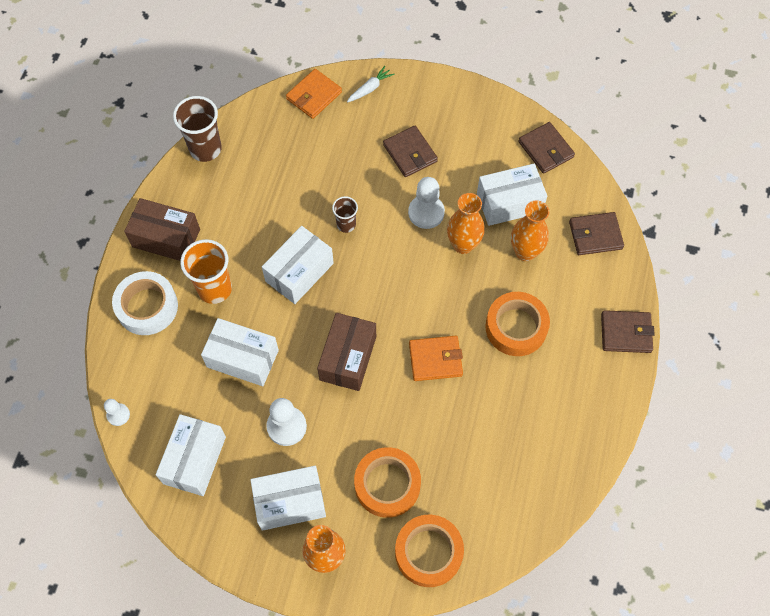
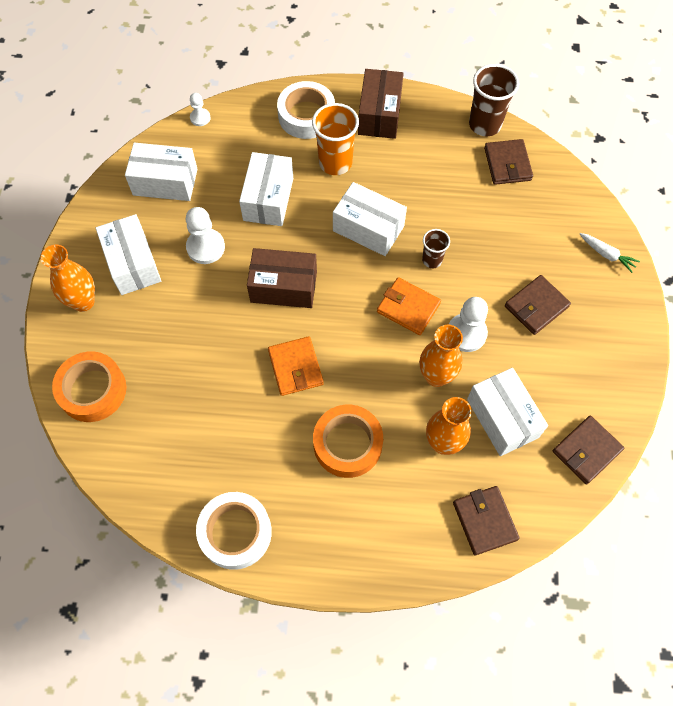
camera: 80 degrees right, 0 degrees up
(314, 96) = (578, 204): orange wallet -> orange wallet (408, 308)
(387, 484) = (157, 343): orange tape -> none
(585, 432) = (235, 532): none -> white tape
(626, 333) = (363, 568): brown wallet -> brown wallet (507, 164)

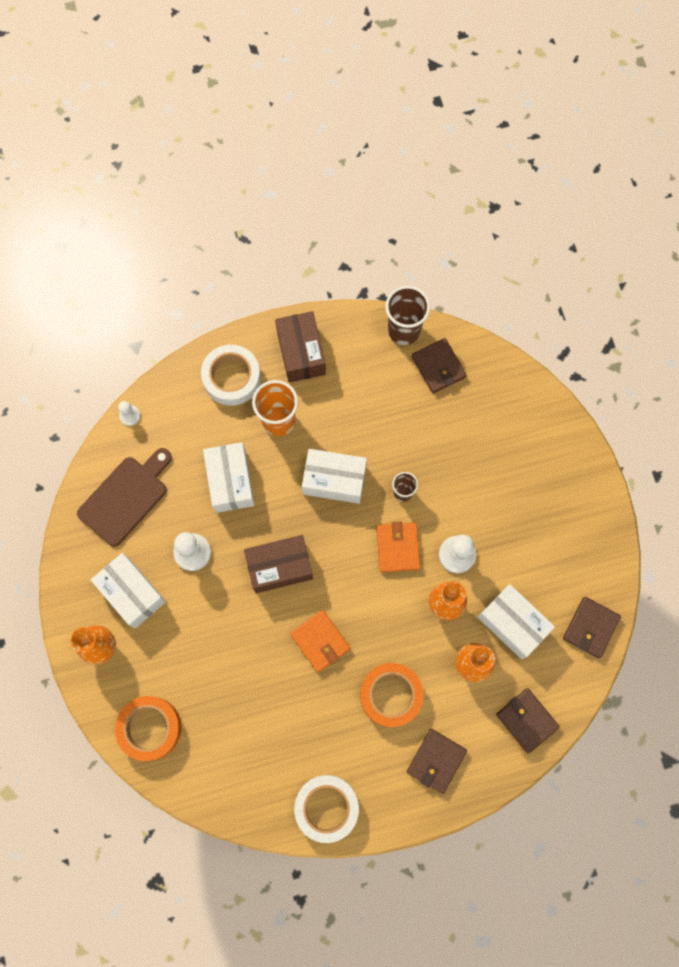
camera: 20 degrees left, 10 degrees up
(165, 182) = (126, 497): white box -> brown cutting board
(408, 308) = (398, 548): orange wallet -> orange wallet turned 75 degrees clockwise
(536, 306) = (509, 506): brown wallet -> brown wallet (436, 761)
(606, 254) = (555, 432): white carrot -> none

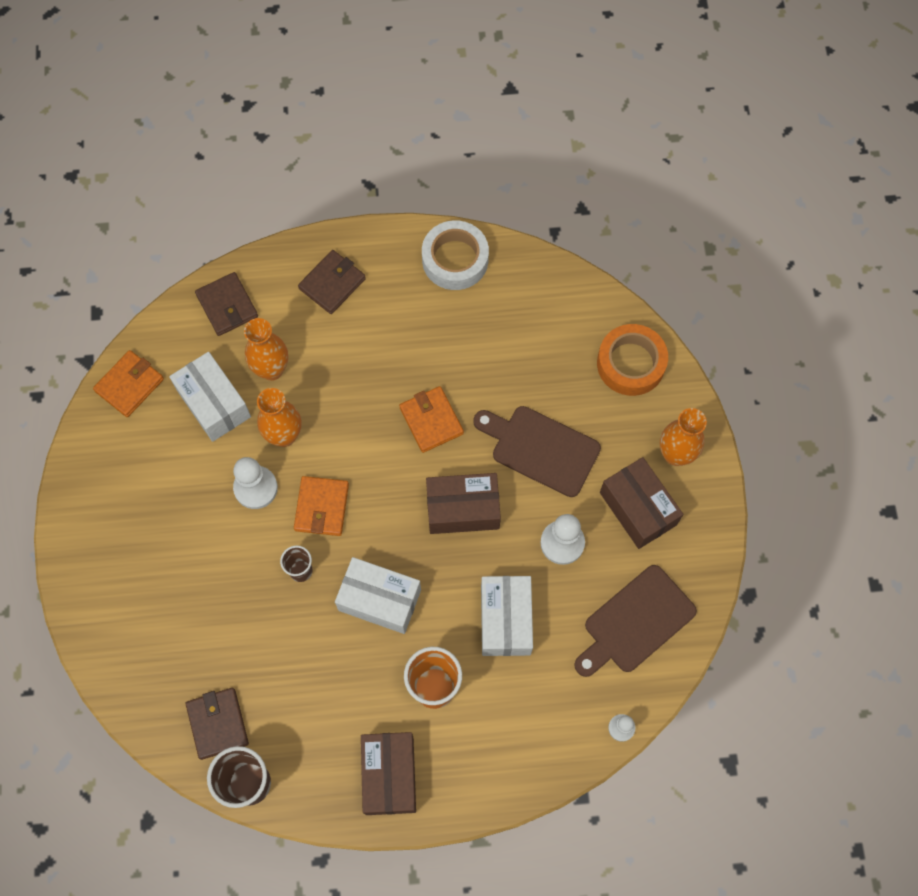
camera: 170 degrees left, 5 degrees down
(132, 593) = (638, 508): white box -> brown box
(221, 632) = (540, 449): none -> brown cutting board
(232, 378) = (485, 756): white tape -> none
(391, 695) = (365, 353): orange tape -> none
(590, 627) = (129, 385): brown wallet -> orange wallet

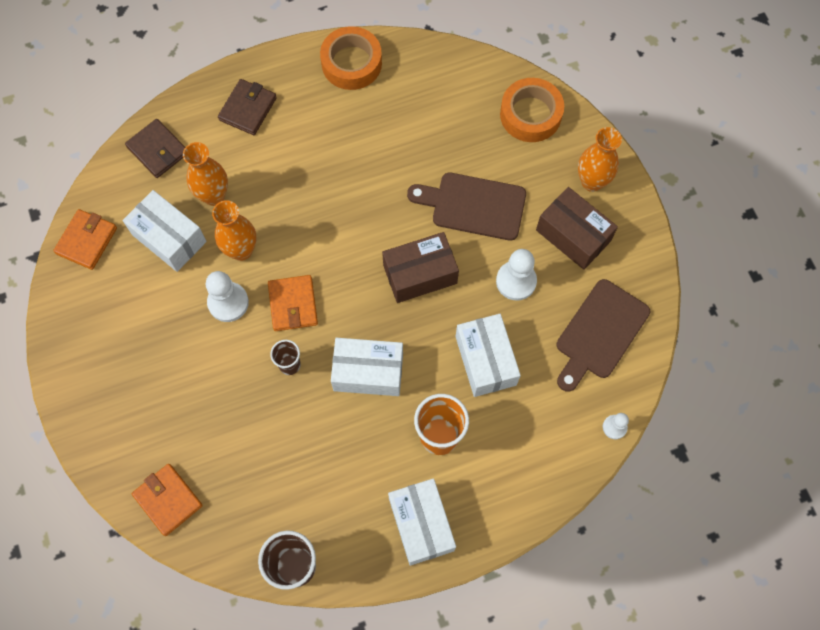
camera: 15 degrees left, 0 degrees up
(218, 723) = (251, 520): brown wallet -> none
(389, 775) = (421, 524): brown box -> white box
(431, 420) = (370, 205): orange wallet -> orange wallet (168, 500)
(455, 260) = (351, 63): white tape -> orange tape

